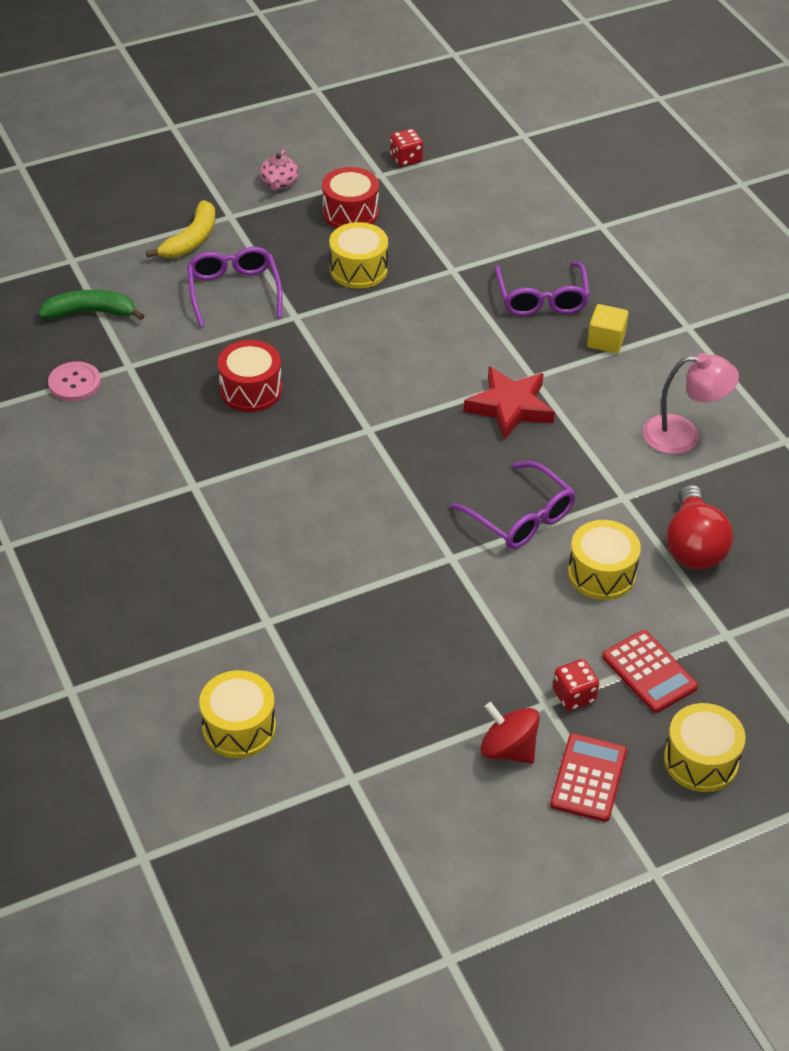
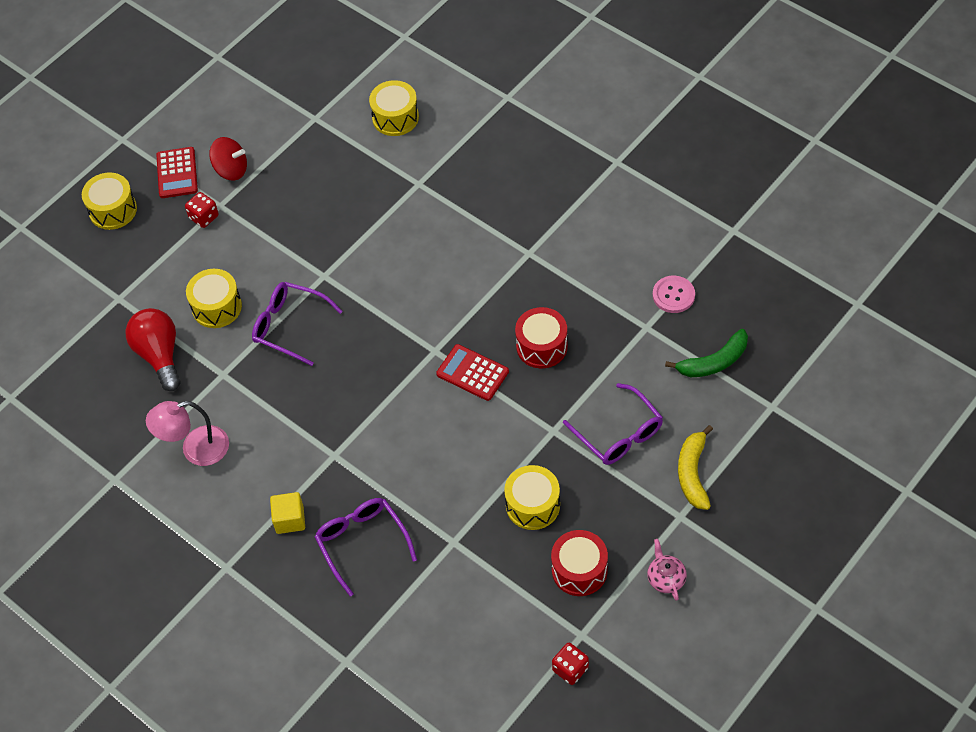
camera: 160 degrees right, 10 degrees up
(510, 407) = (339, 417): red star -> none
(649, 672) = (162, 251): red calculator -> red calculator (472, 373)

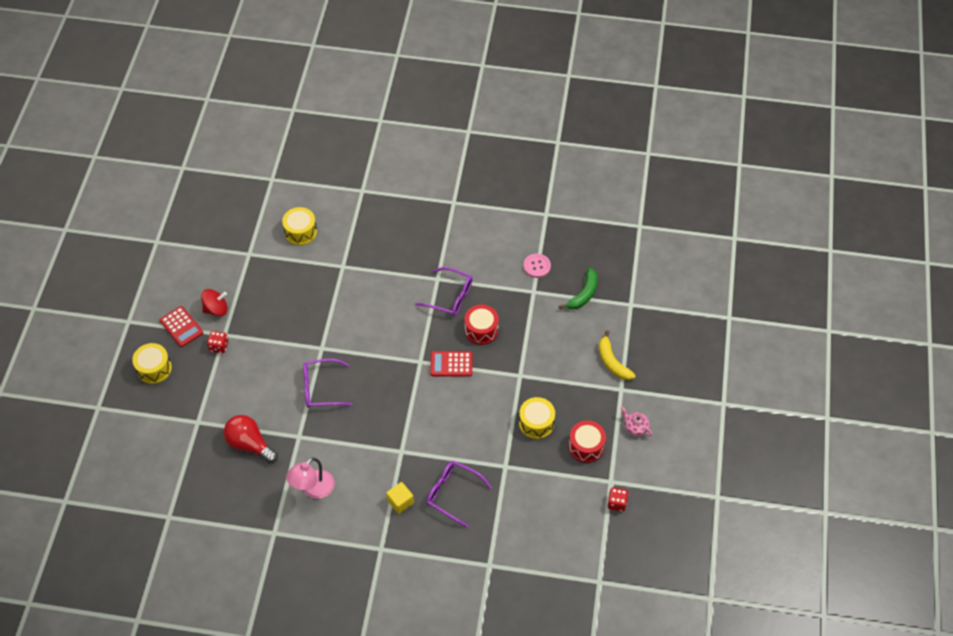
camera: 35 degrees left, 0 degrees up
(217, 307) = (266, 398): yellow drum -> none
(619, 434) = (557, 359): purple glasses -> purple glasses (450, 297)

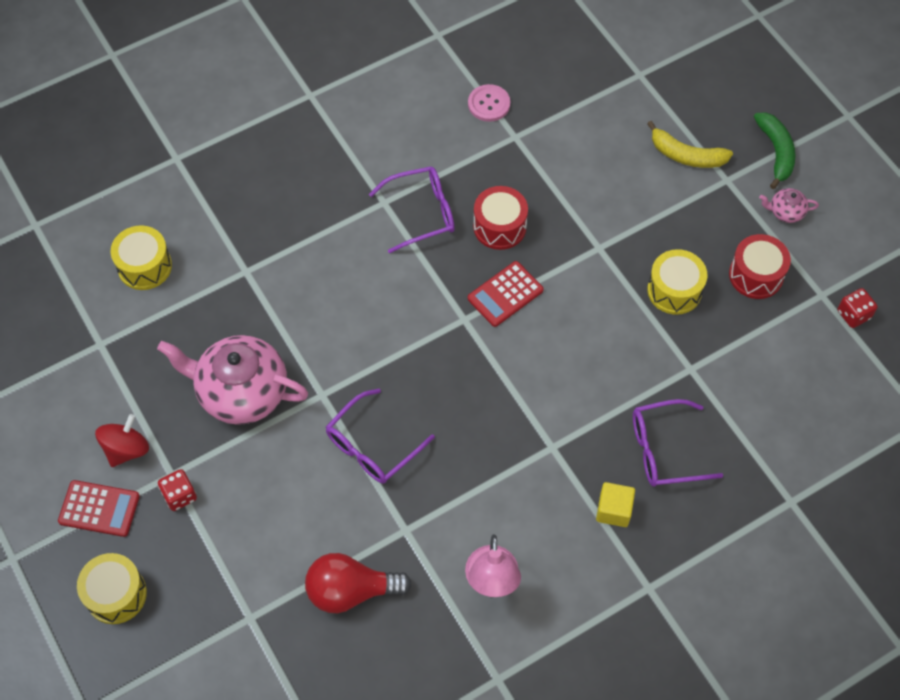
camera: 40 degrees left, 5 degrees up
(288, 320) = (241, 392): none -> pink teapot
(583, 294) = (575, 100): green banana -> green banana (776, 152)

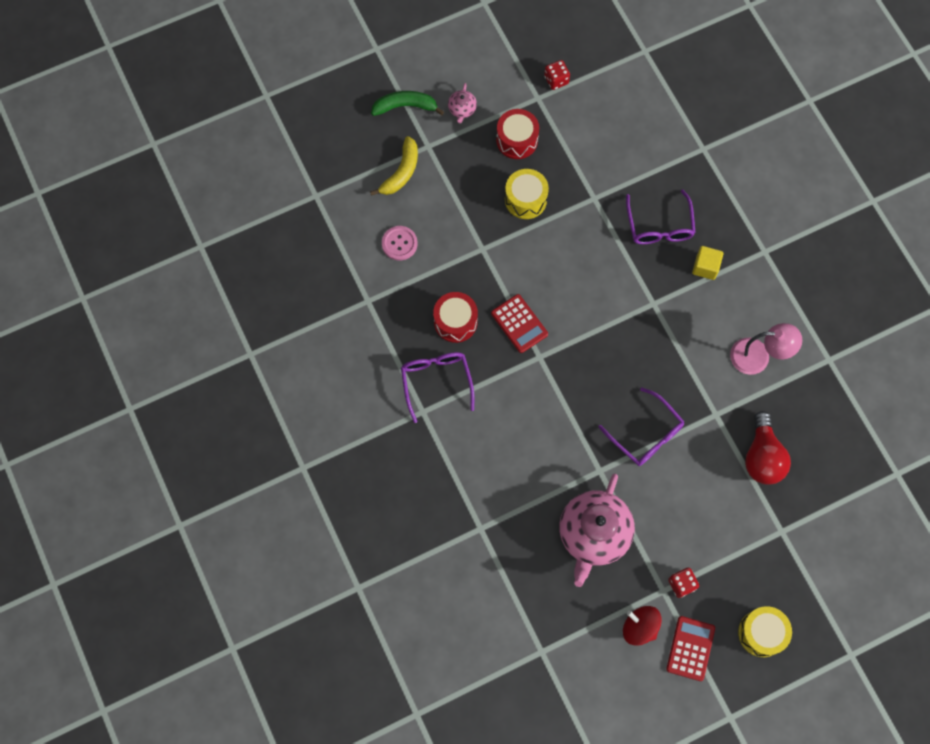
camera: 85 degrees left, 10 degrees up
(144, 266) = (468, 614): yellow drum -> none
(489, 104) = (331, 318): pink button -> pink button (399, 243)

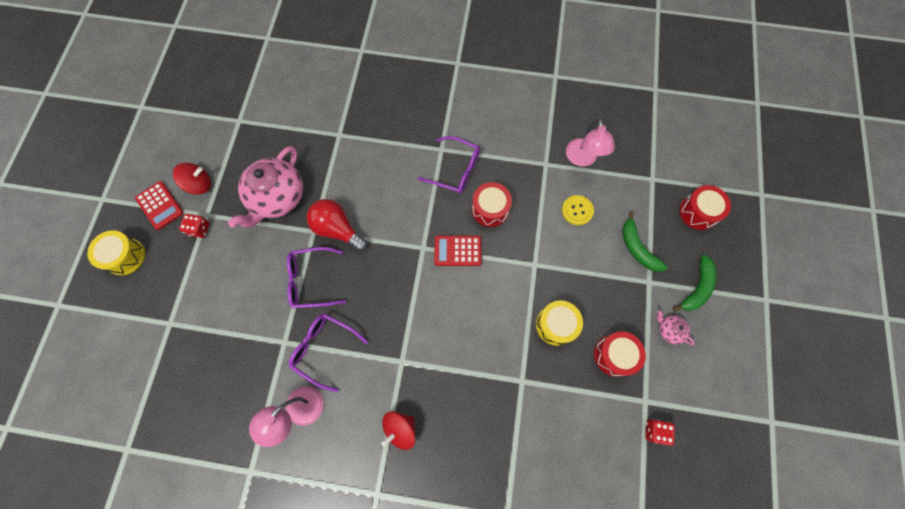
camera: 125 degrees right, 0 degrees up
(325, 140) = (698, 212): none -> red drum
(337, 270) = (582, 159): none -> pink lamp
(399, 243) = (577, 210): pink button -> yellow button
(401, 172) = (637, 248): yellow banana -> green banana
(593, 534) = (277, 198): pink teapot -> pink teapot turned 120 degrees counterclockwise
(659, 226) = (462, 418): purple glasses -> purple glasses (324, 349)
(705, 267) = (400, 429): yellow cube -> red spinning top
(762, 457) = (227, 352): red light bulb -> red light bulb (337, 229)

